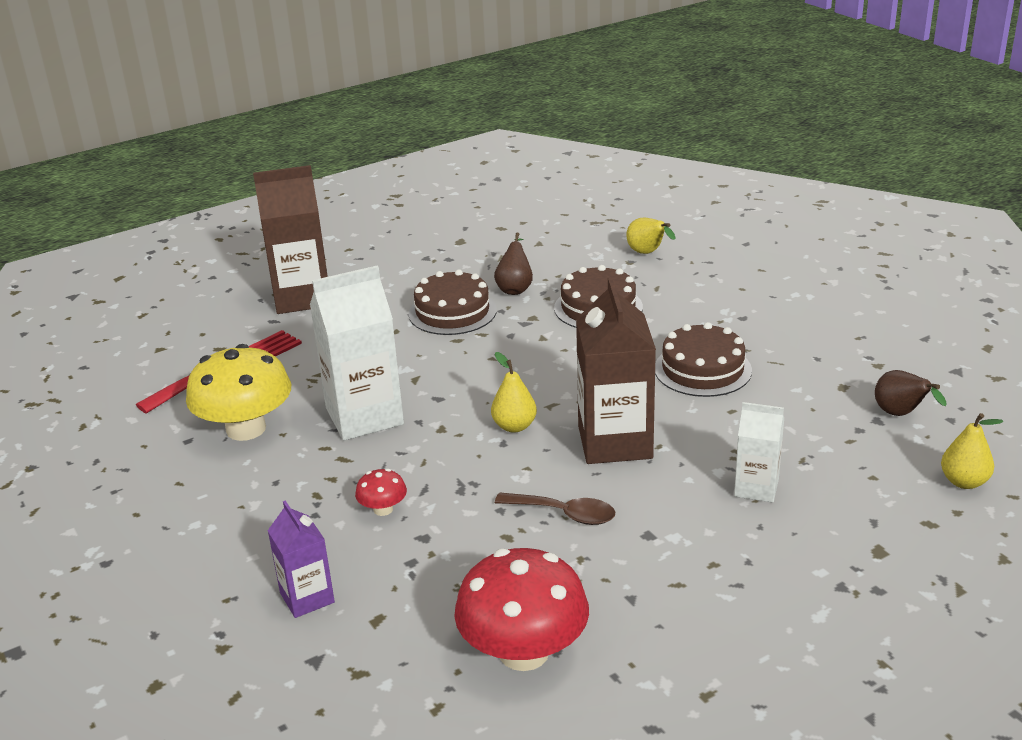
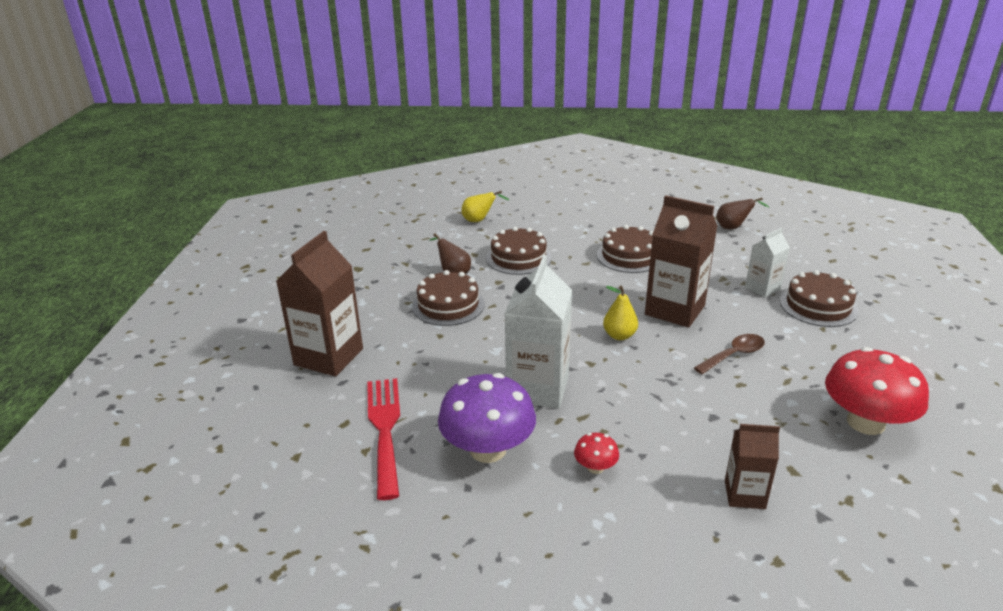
camera: 55 degrees left, 0 degrees up
(246, 429) = (488, 449): yellow mushroom -> purple mushroom
(307, 598) = (744, 494): purple carton -> brown carton
(383, 509) = (665, 422): red mushroom -> red mushroom (595, 467)
(769, 545) = (818, 306): none -> brown cake
(964, 482) = (805, 238): yellow pear -> none

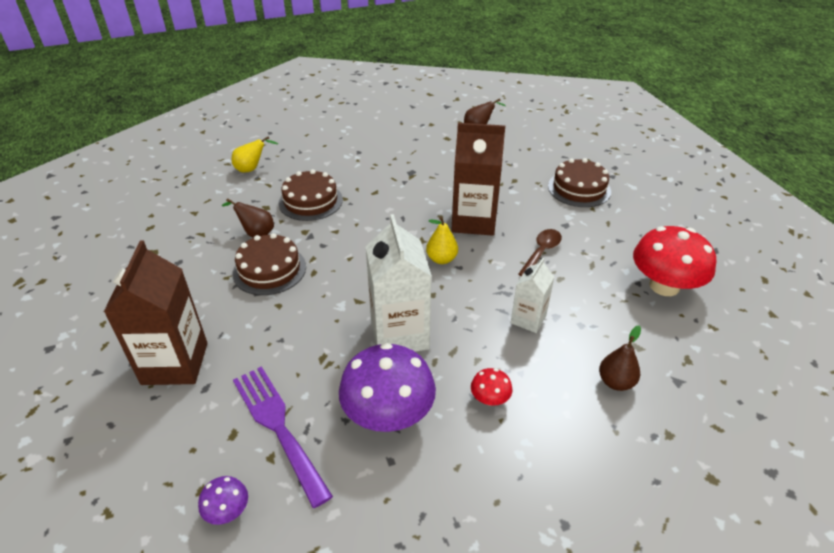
camera: 25 degrees left, 10 degrees up
(308, 478) = (227, 510): none -> purple mushroom
(385, 429) = (278, 426): red fork -> purple fork
(629, 256) = (409, 176): brown cake -> none
(744, 494) = (615, 382): brown carton -> brown pear
(762, 288) = (530, 182): white carton -> white carton (528, 319)

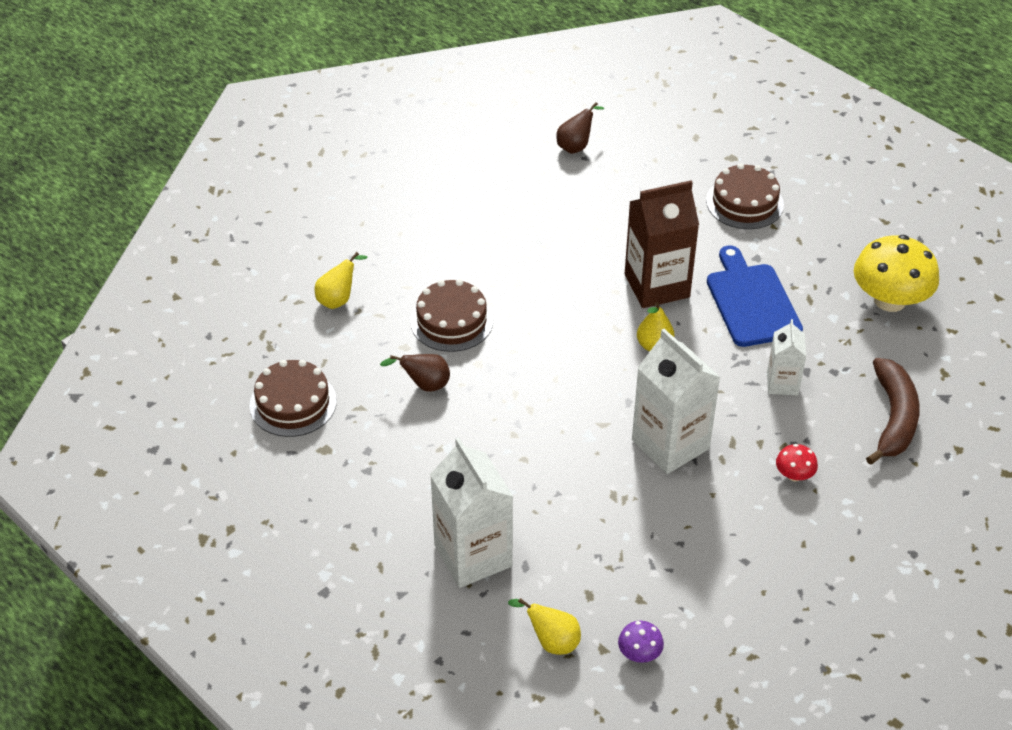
camera: 25 degrees left, 5 degrees up
(166, 464) = (552, 641): none -> yellow pear
(175, 363) = (473, 556): brown carton -> white carton
(269, 270) = (479, 423): brown cake -> brown cake (293, 403)
(278, 426) = (624, 572): purple fork -> none
(388, 414) = (714, 523): purple mushroom -> none
(541, 252) = (751, 301): brown spoon -> blue cutting board
(615, 382) = (893, 418): brown pear -> brown banana
(664, 286) = (890, 300): red mushroom -> yellow mushroom

